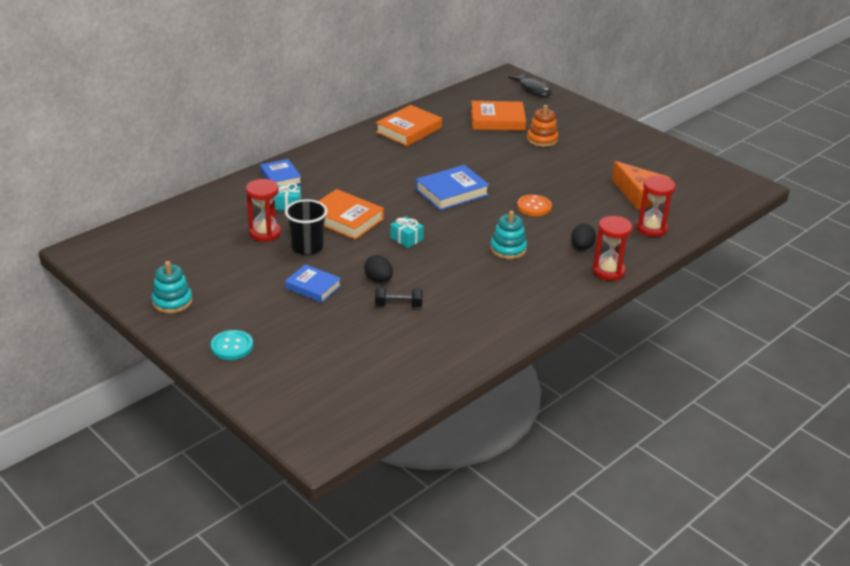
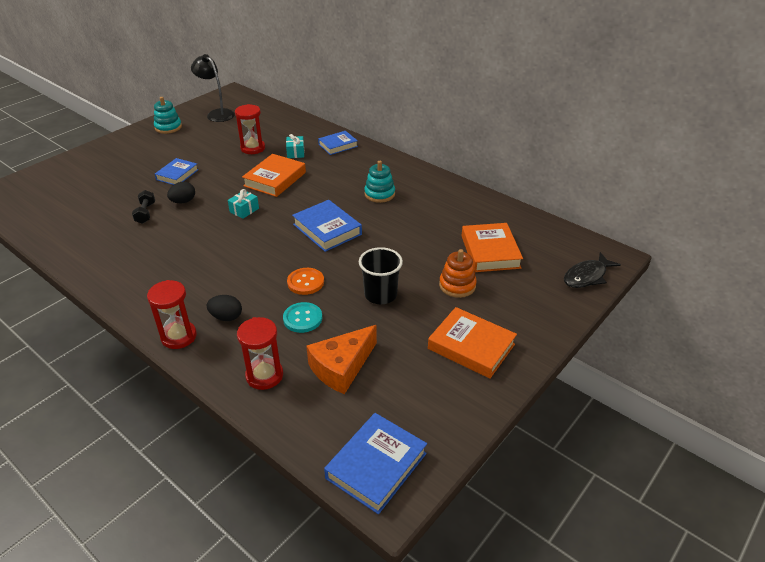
camera: 85 degrees right, 5 degrees up
(148, 261) = (217, 114): none -> black lamp
(232, 346) = (112, 153): turquoise button -> turquoise button (302, 318)
(307, 247) = (233, 167): black cup -> black cup (380, 295)
(409, 130) = (443, 198): orange book -> orange book (471, 346)
(508, 249) = (225, 267): turquoise stacking toy -> turquoise stacking toy (379, 194)
(728, 188) = (376, 466): none -> blue book

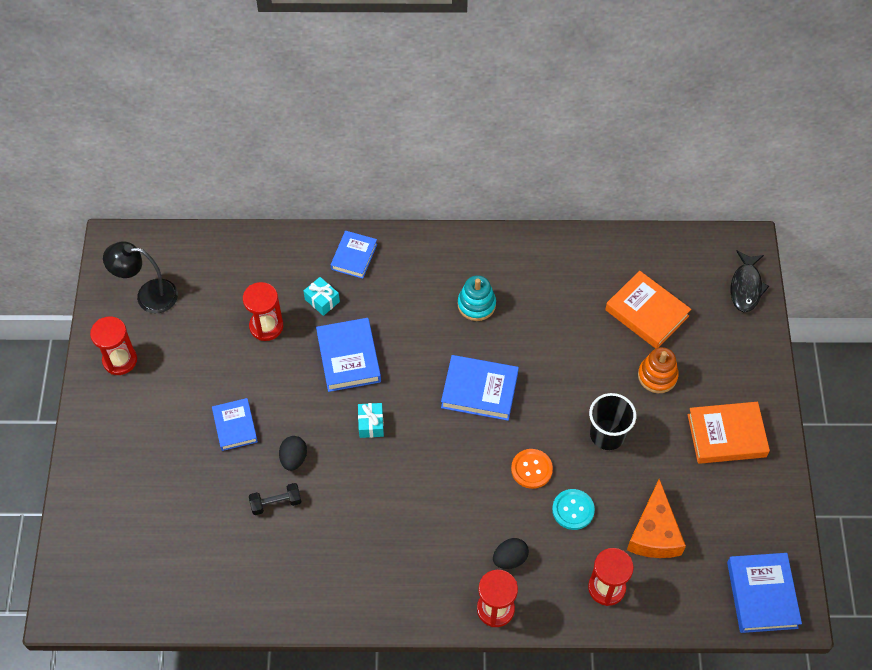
camera: 40 degrees left, 20 degrees up
(145, 213) = (276, 503): black dumbbell -> black dumbbell turned 60 degrees counterclockwise
(168, 127) = (120, 360): turquoise stacking toy -> red hourglass
(275, 179) = (349, 357): orange book -> blue book

